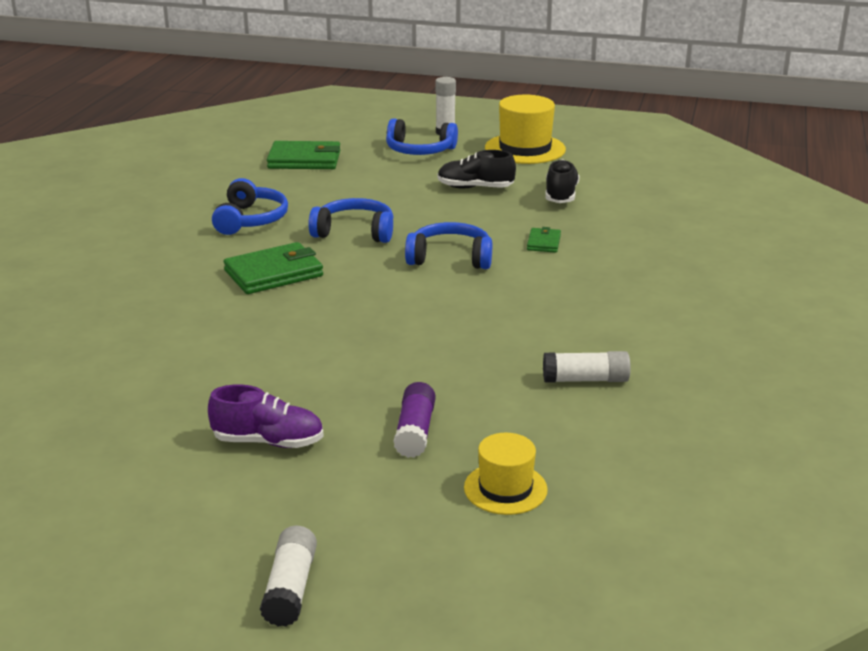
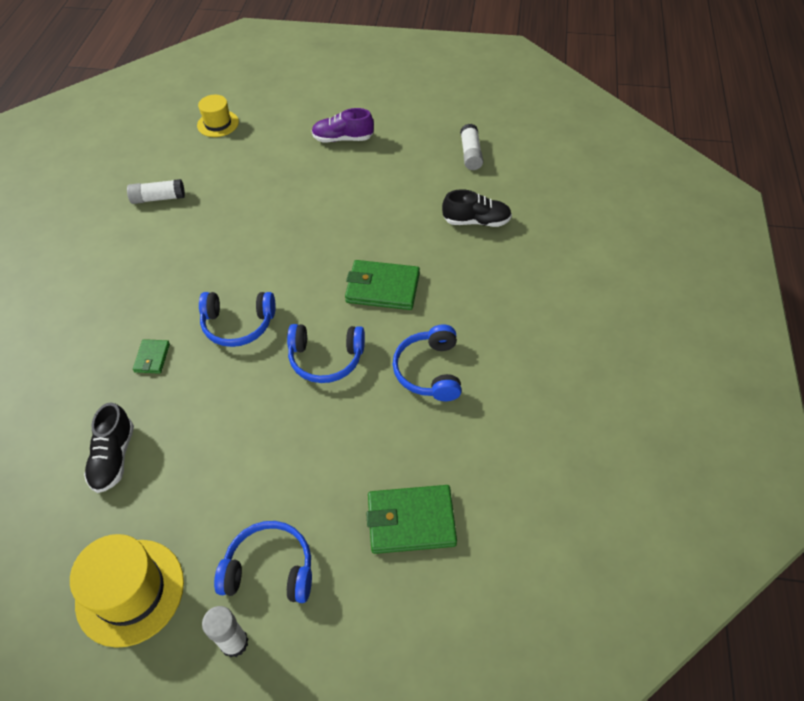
camera: 175 degrees right, 25 degrees up
(274, 273) = (382, 288): green wallet -> green wallet turned 45 degrees clockwise
(290, 588) = (313, 73): white glue stick -> white glue stick (470, 154)
(415, 431) = (264, 152): purple glue stick -> none
(475, 188) = (206, 465): black shoe -> black shoe (476, 221)

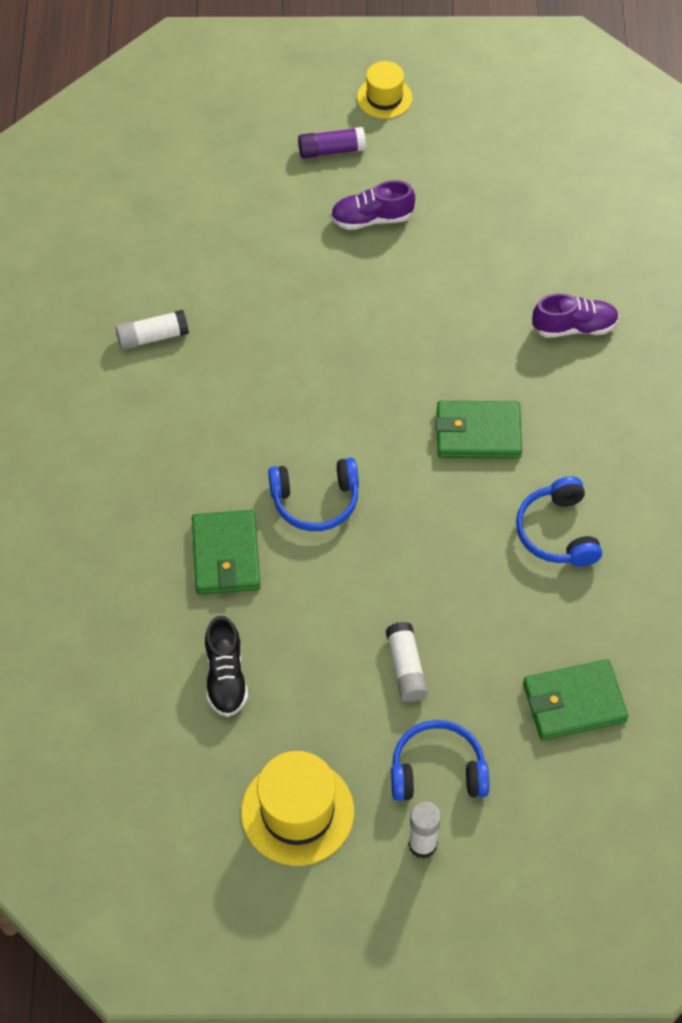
camera: 10 degrees left, 5 degrees up
(152, 358) = (226, 555): green wallet -> green wallet, size x1.93
(218, 124) = (192, 211): yellow hat -> yellow hat (384, 97)
(326, 358) = (433, 531): blue headphones -> none
(327, 96) = (331, 150): none -> purple glue stick
(470, 154) = (547, 226): white glue stick -> white glue stick (406, 668)
(476, 221) = (574, 327): black shoe -> purple shoe

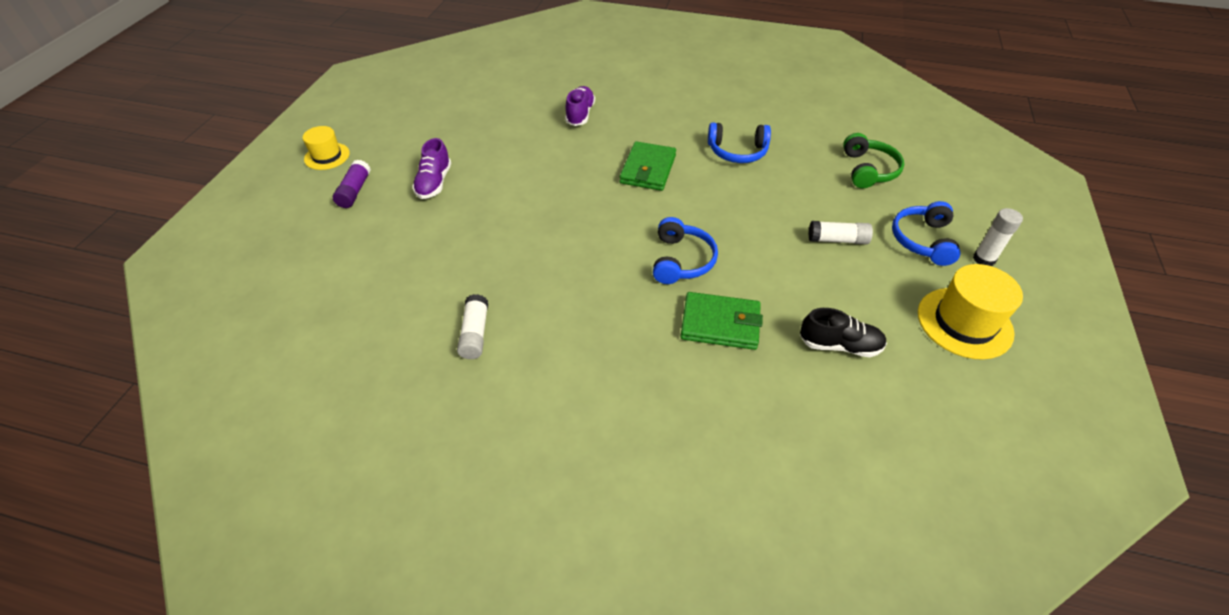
camera: 75 degrees left, 10 degrees down
(574, 702) = (868, 170): green wallet -> green headphones

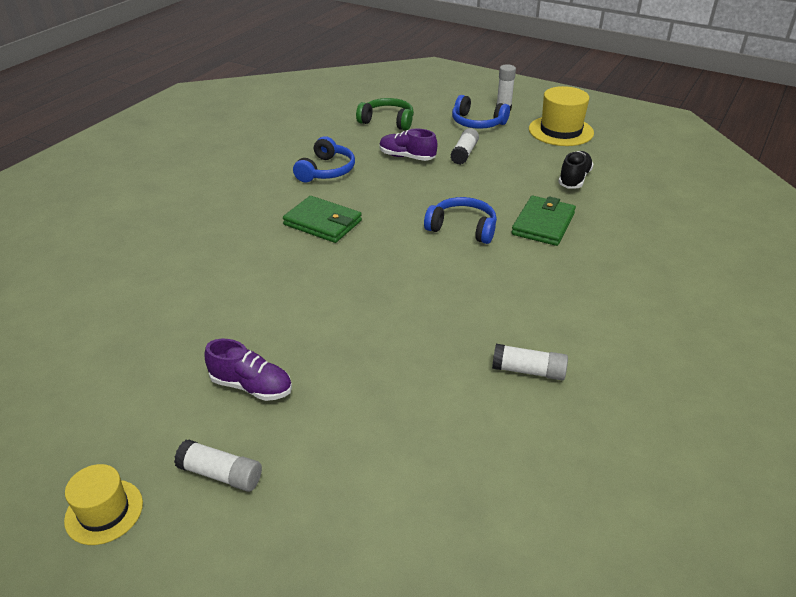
camera: 75 degrees left, 10 degrees down
(354, 191) = (221, 474): purple glue stick -> white glue stick
(580, 114) = (192, 250): purple shoe -> purple shoe (407, 157)

